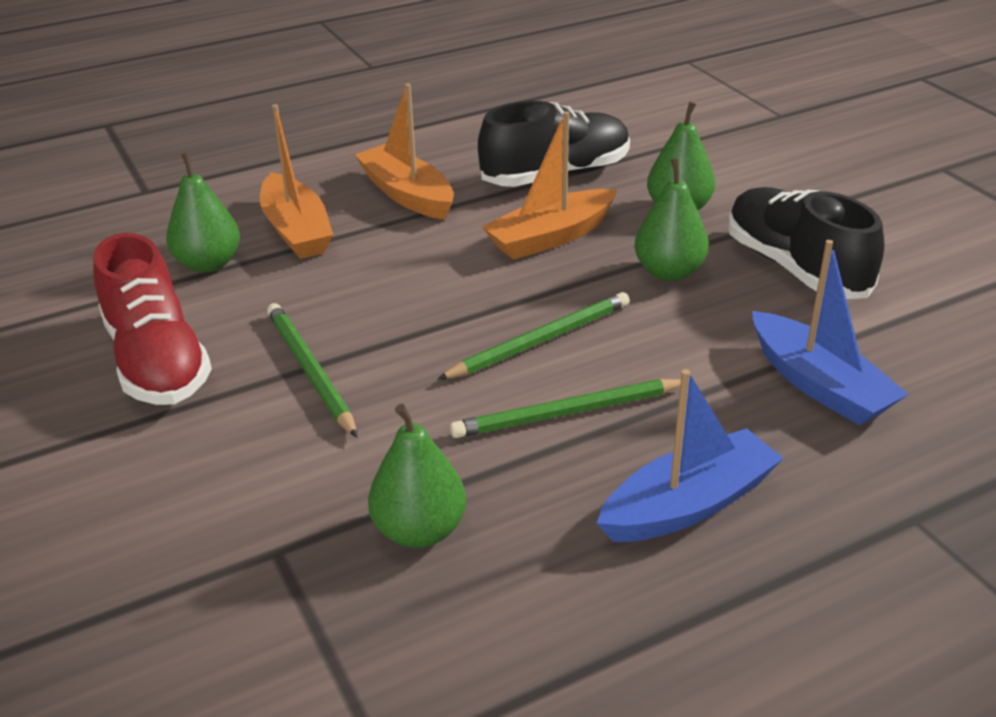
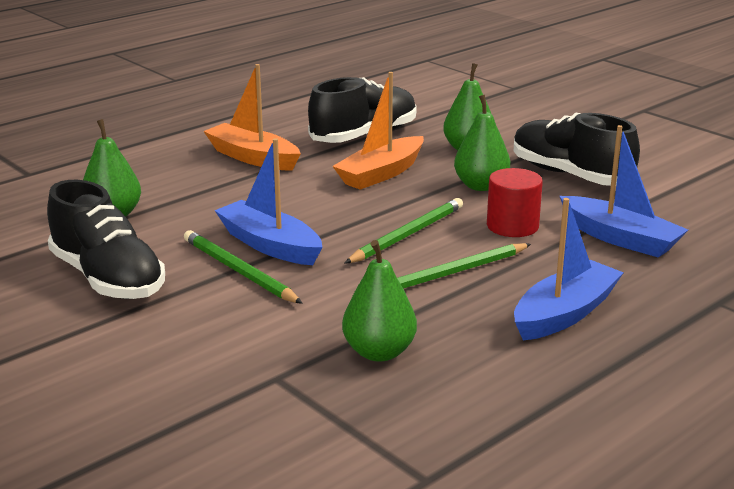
camera: 15 degrees left, 10 degrees down
(157, 361) = (108, 279): red shoe -> black shoe
(296, 230) = (175, 187): orange boat -> none
(365, 335) = (270, 245): none -> blue boat
(681, 344) = (512, 226): none -> red cylinder

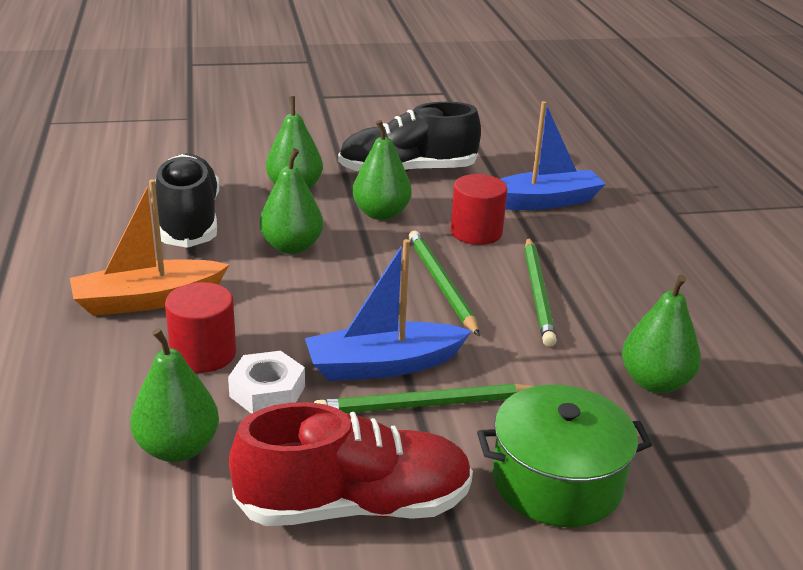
camera: 60 degrees left, 5 degrees up
(108, 279) = (354, 505): black shoe -> red shoe
(196, 220) = (267, 391): none -> white nut
(199, 339) = (557, 481): none -> green pot
(214, 191) = (203, 354): none -> red cylinder
(381, 174) = (292, 247): orange boat -> green pear
(565, 314) = (649, 273): blue boat -> none

